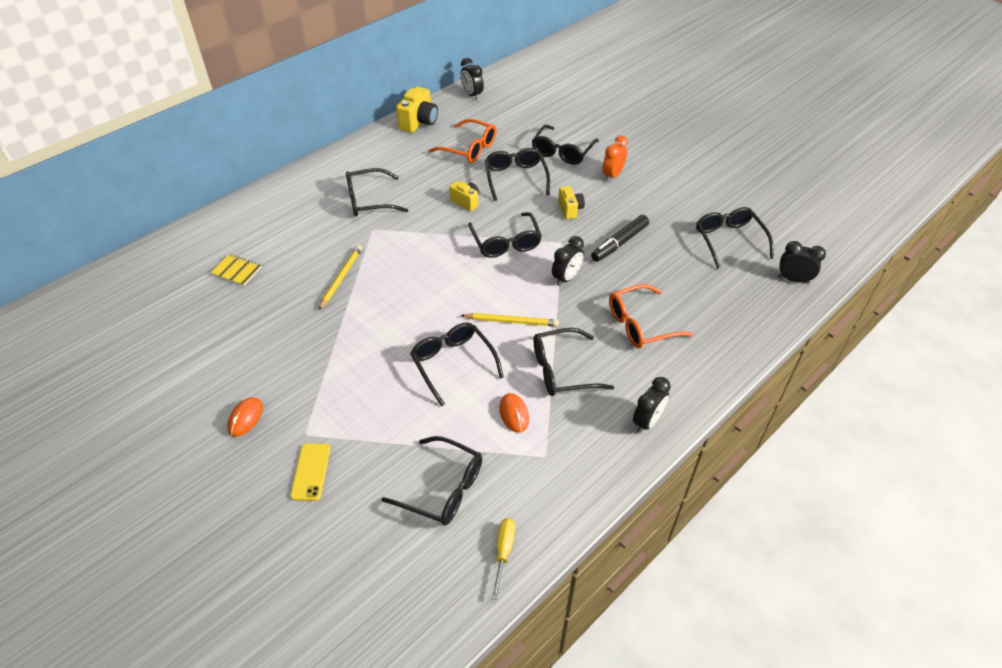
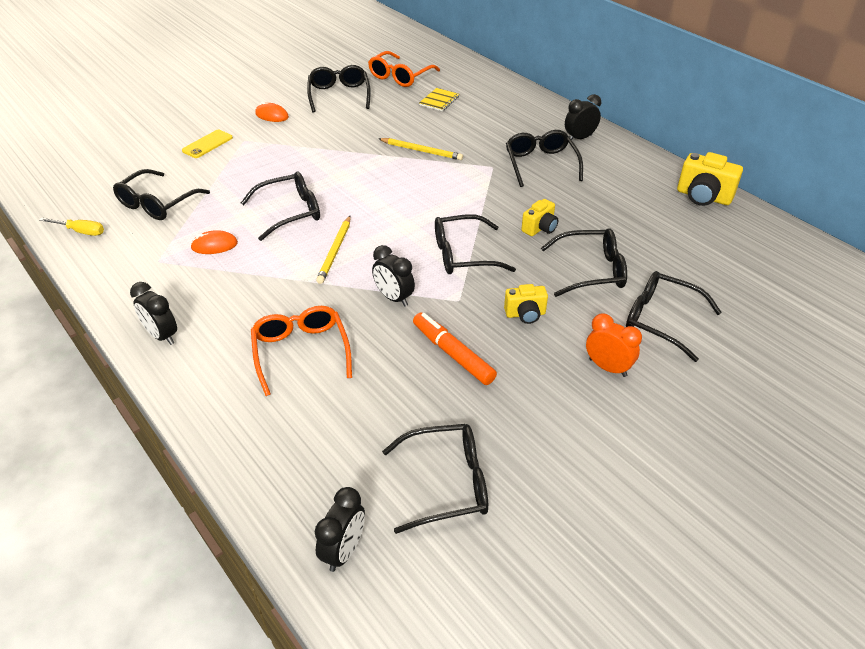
camera: 95 degrees right, 5 degrees down
(311, 472) = (207, 144): yellow phone -> yellow phone turned 60 degrees counterclockwise
(469, 148) = (652, 235): orange glasses -> orange glasses (400, 76)
(472, 95) = (787, 242): black clock -> black clock (579, 138)
(562, 370) = (255, 281): black glasses -> black glasses (339, 95)
(619, 243) = (453, 354): black marker -> orange marker

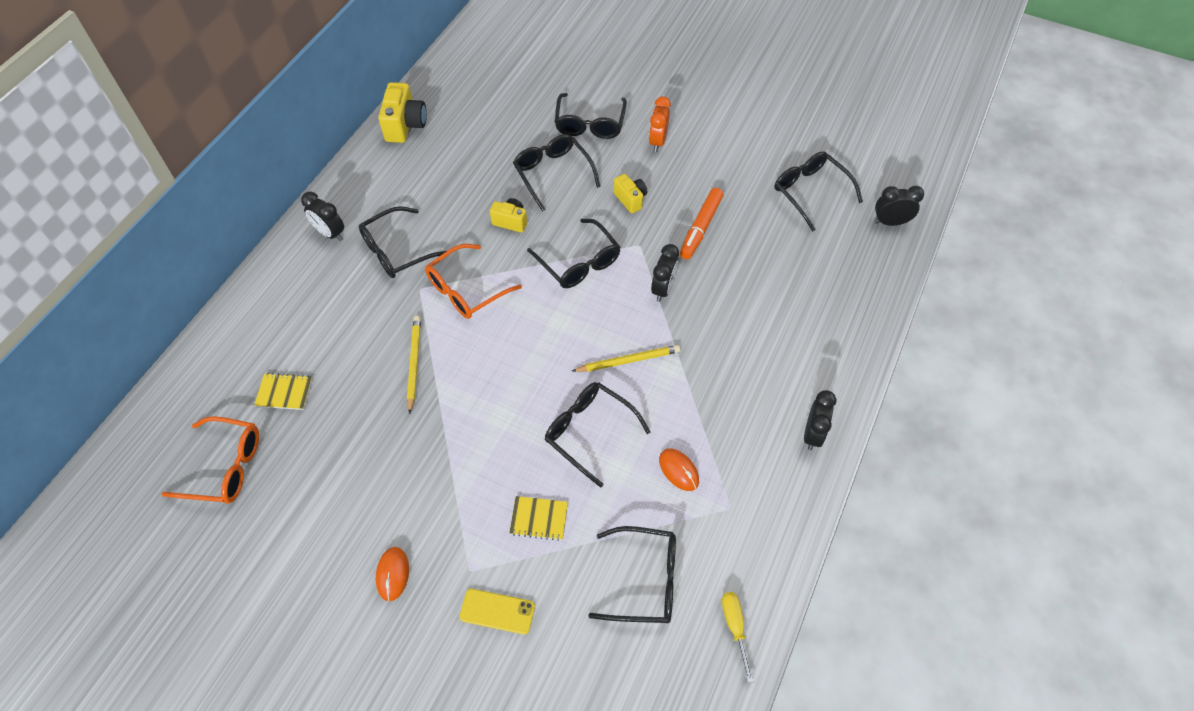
camera: 115 degrees left, 15 degrees up
(248, 173) = (539, 519): none -> yellow notebook
(301, 352) = (762, 322): orange glasses -> orange glasses (466, 290)
(339, 95) = (305, 518): black glasses -> none

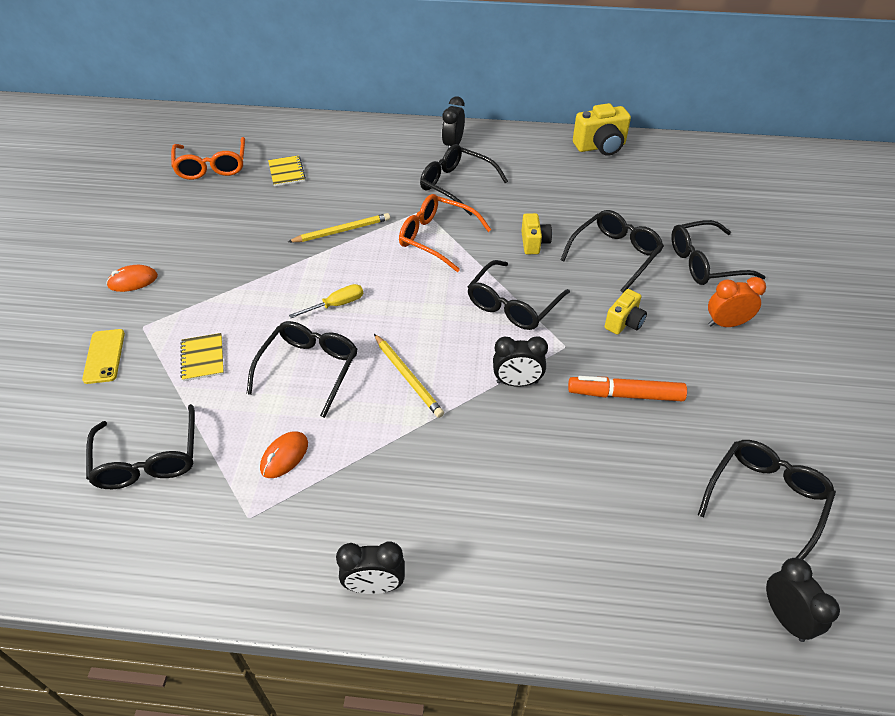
camera: 70 degrees right, 10 degrees down
(734, 627) = (101, 557): yellow screwdriver -> yellow screwdriver (336, 305)

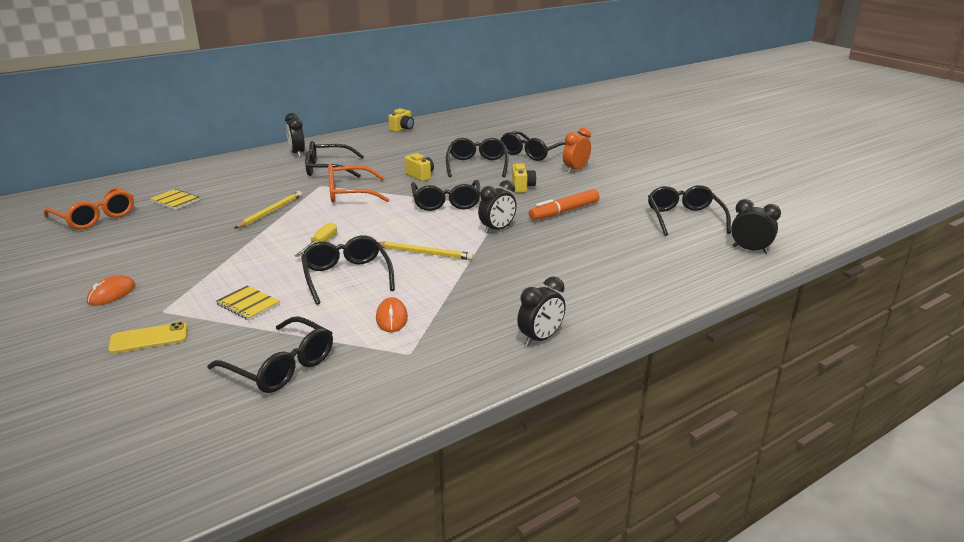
camera: 40 degrees left, 20 degrees down
(104, 356) = (149, 338): yellow phone -> yellow phone turned 60 degrees counterclockwise
(600, 147) = (402, 129): yellow camera -> yellow camera, size x0.62

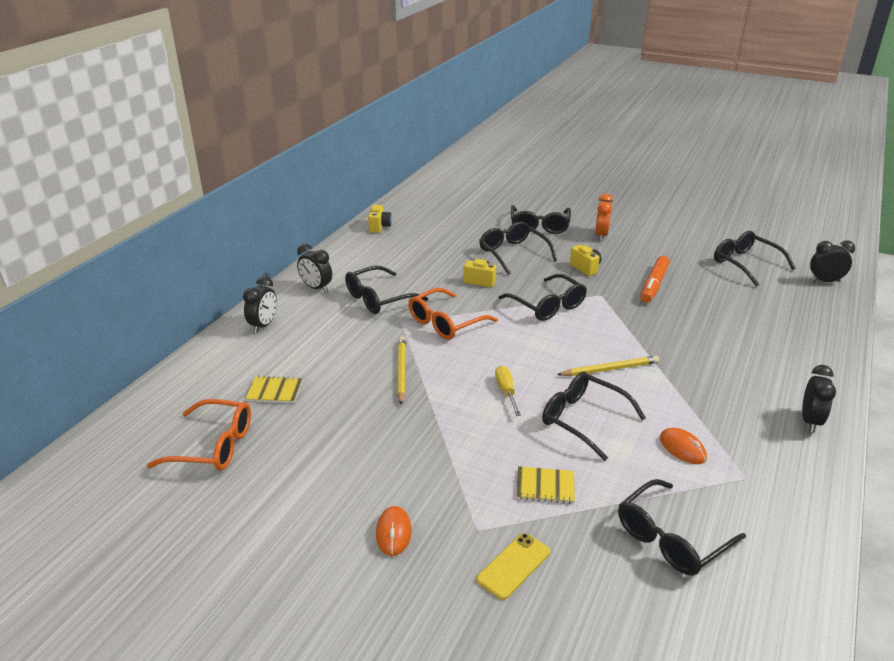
camera: 30 degrees left, 5 degrees up
(281, 366) = (671, 538): black glasses -> black glasses turned 135 degrees clockwise
(497, 229) = (630, 322): black clock -> black clock (263, 325)

